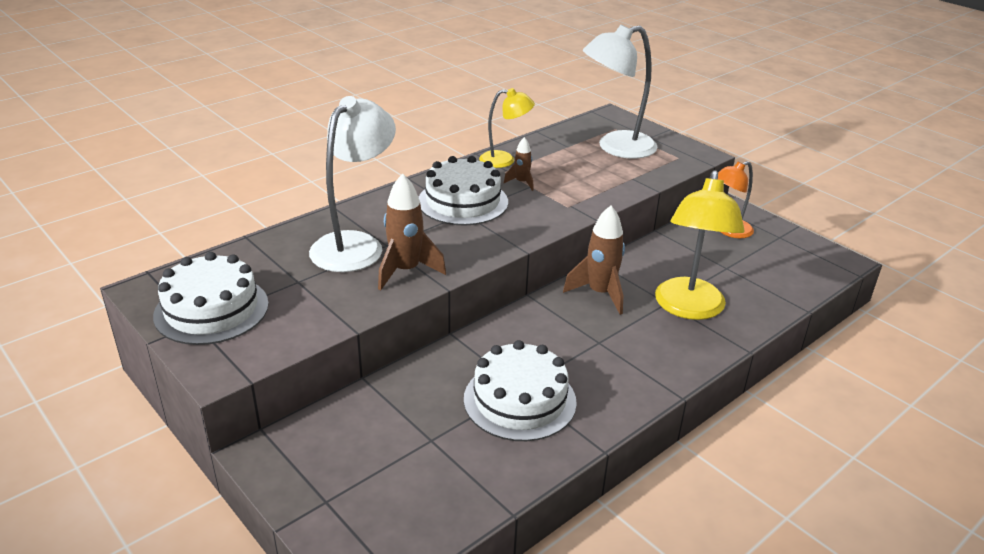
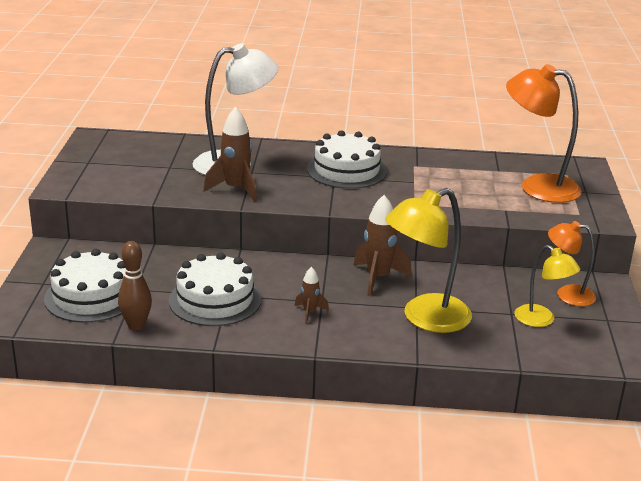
camera: 45 degrees right, 5 degrees down
(211, 309) = (105, 160): white cake -> white cake (91, 296)
(501, 479) = (136, 325): none -> brown bowling pin
(505, 160) = (428, 159): yellow lamp -> yellow lamp (541, 320)
(521, 183) = (411, 177): brown rocket -> brown rocket (309, 313)
(616, 147) = (537, 186): white lamp -> orange lamp

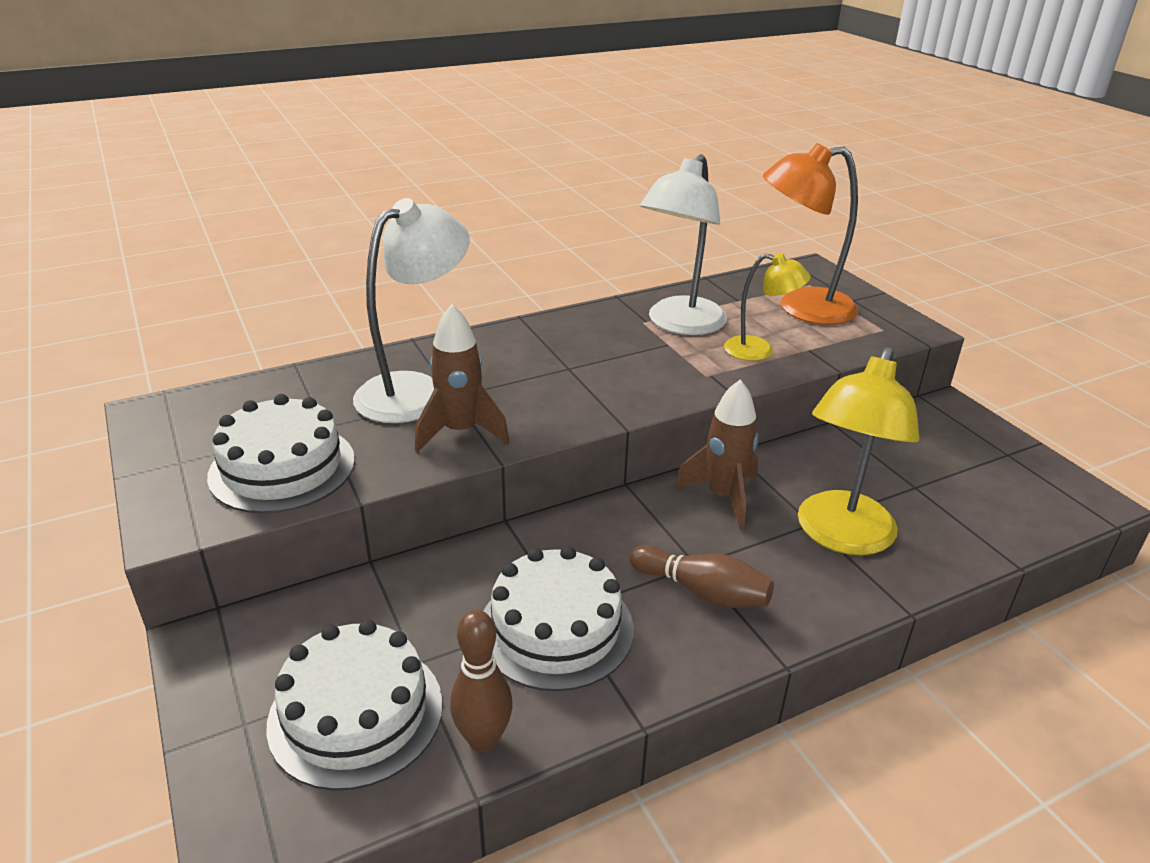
camera: 30 degrees left, 5 degrees up
(309, 313) = (702, 591): brown rocket -> brown bowling pin
(346, 170) = (573, 353): white cake -> white cake (282, 467)
(436, 173) = (680, 324): none -> white lamp
(541, 320) = (954, 483): yellow lamp -> yellow lamp (759, 351)
(567, 294) = (934, 436): orange lamp -> none

